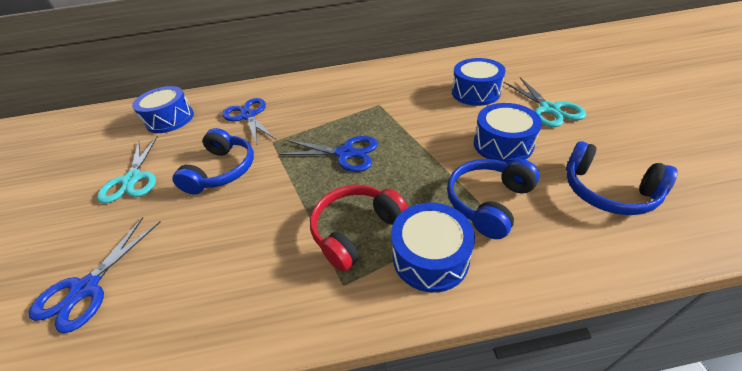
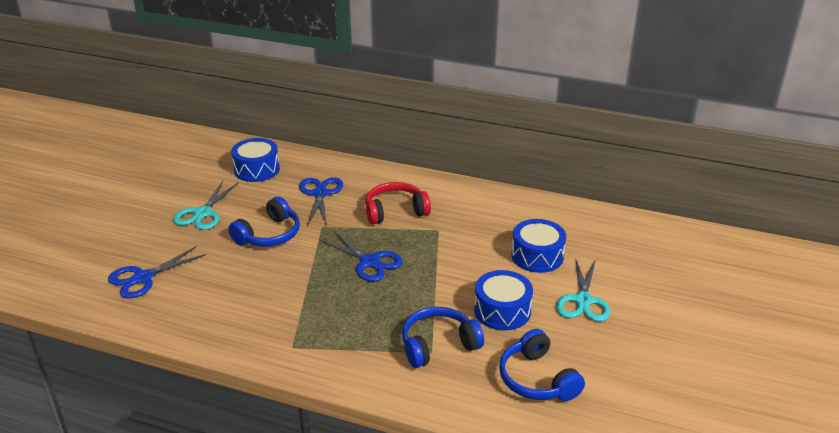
camera: 25 degrees right, 10 degrees down
(356, 230) = (328, 319): red headphones -> red headphones (395, 211)
(430, 257) = (360, 358): blue drum -> none

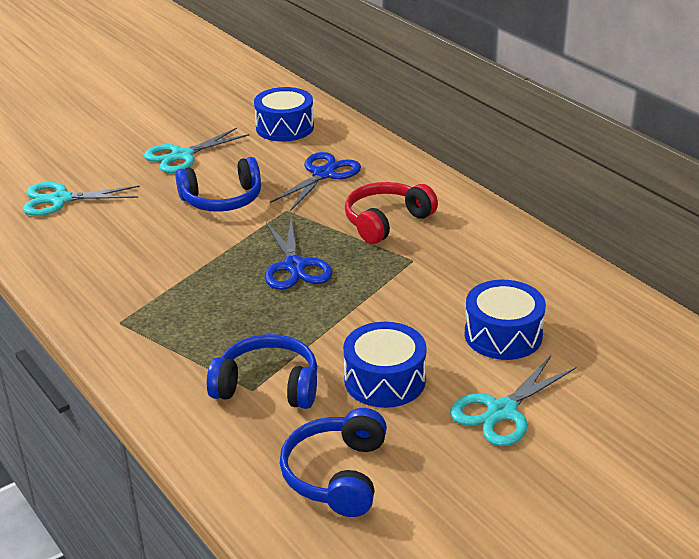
camera: 35 degrees right, 0 degrees up
(143, 278) = (60, 199): blue scissors -> turquoise scissors
(395, 211) = (386, 221): red headphones -> red headphones turned 60 degrees counterclockwise

